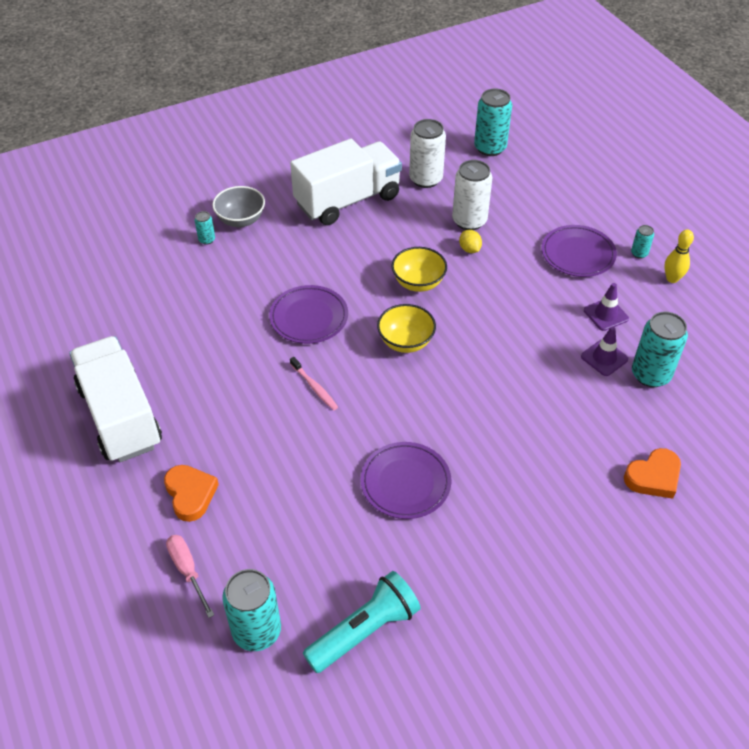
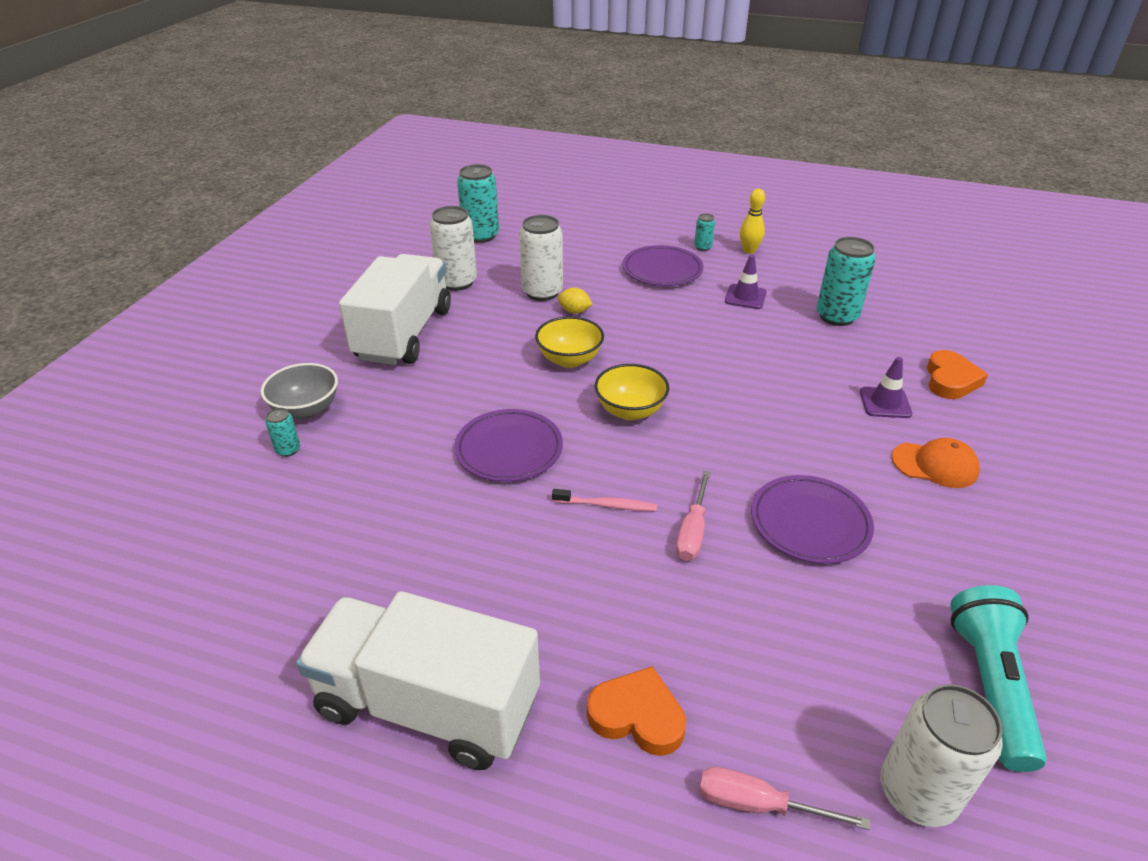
camera: 45 degrees left, 10 degrees down
(256, 631) = (917, 793): turquoise can -> white can
(337, 436) = (692, 531): none -> pink screwdriver
(538, 515) = (935, 465): none -> orange cap
(604, 358) = (791, 325): purple traffic cone -> purple traffic cone (885, 403)

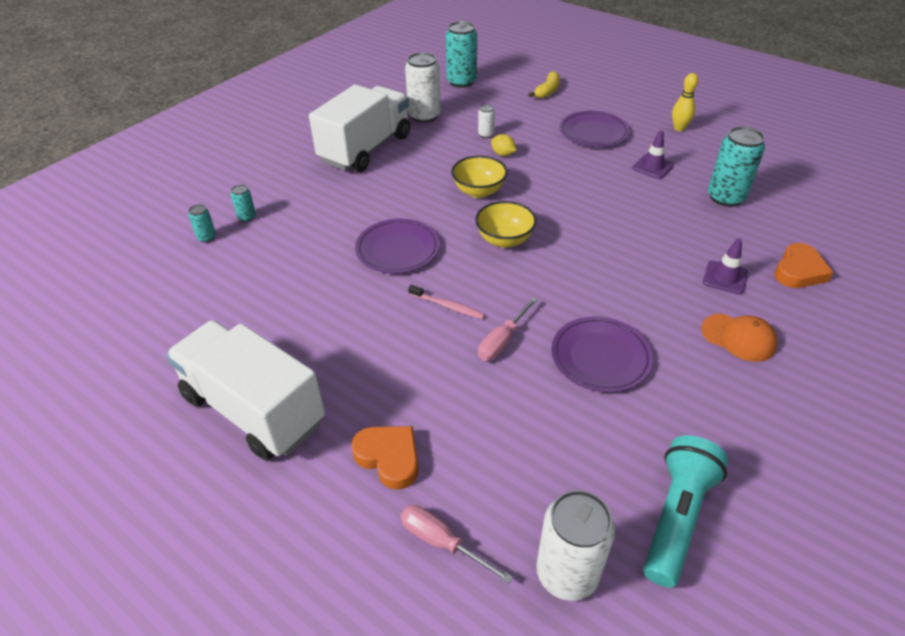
camera: 20 degrees right, 5 degrees up
(306, 410) = (272, 192): grey bowl -> none
(542, 292) = (486, 134): white can -> white can, size x0.48
(586, 232) = (547, 91): none -> yellow banana
(702, 247) = (639, 119): turquoise can -> turquoise can (207, 237)

